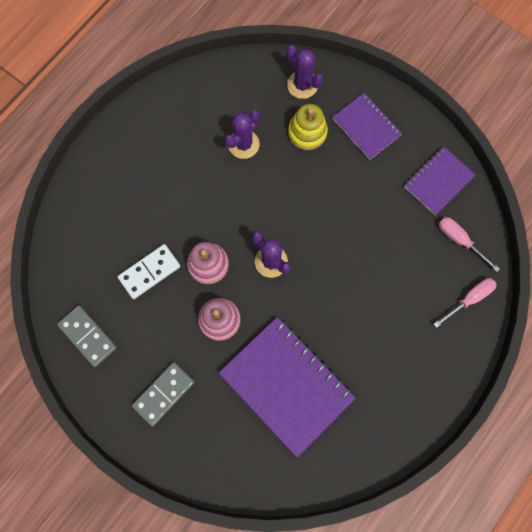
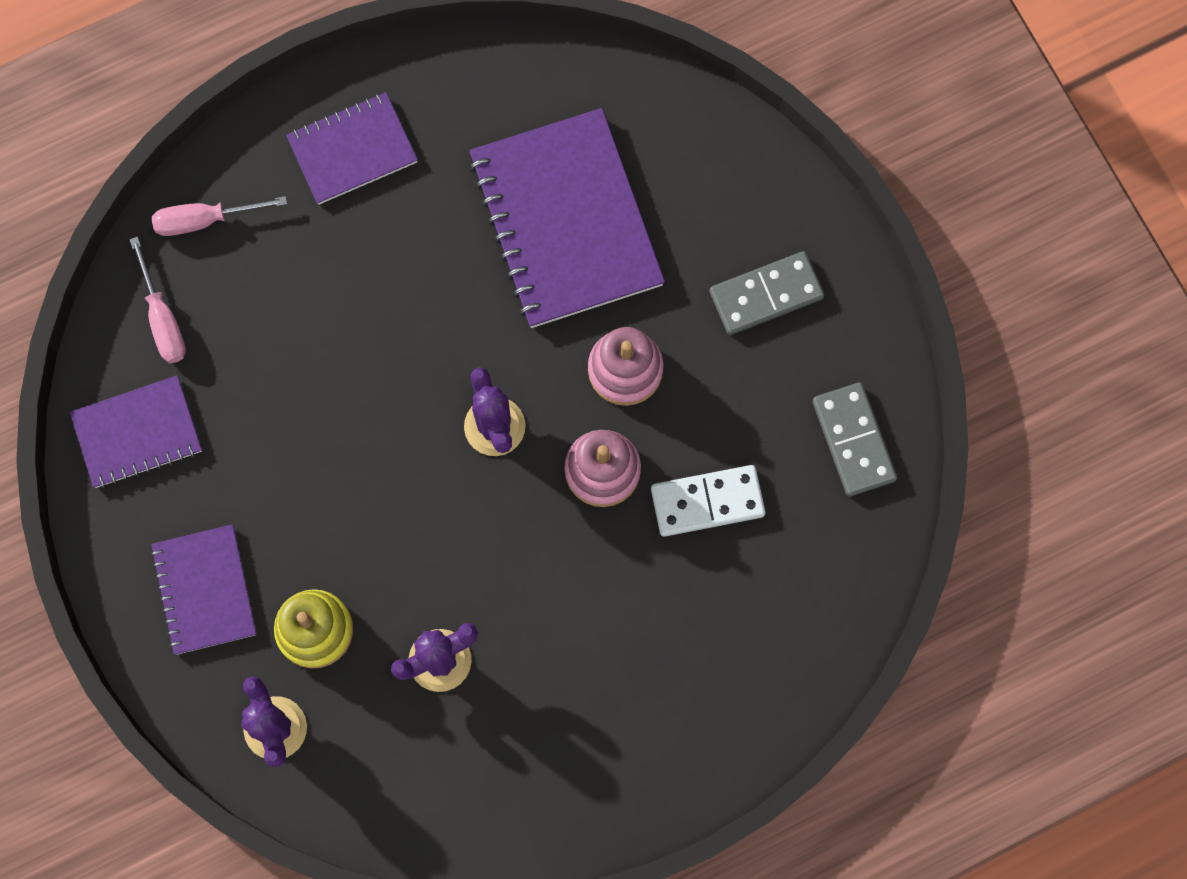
camera: 155 degrees left, 0 degrees up
(416, 372) = (352, 150): none -> purple notebook

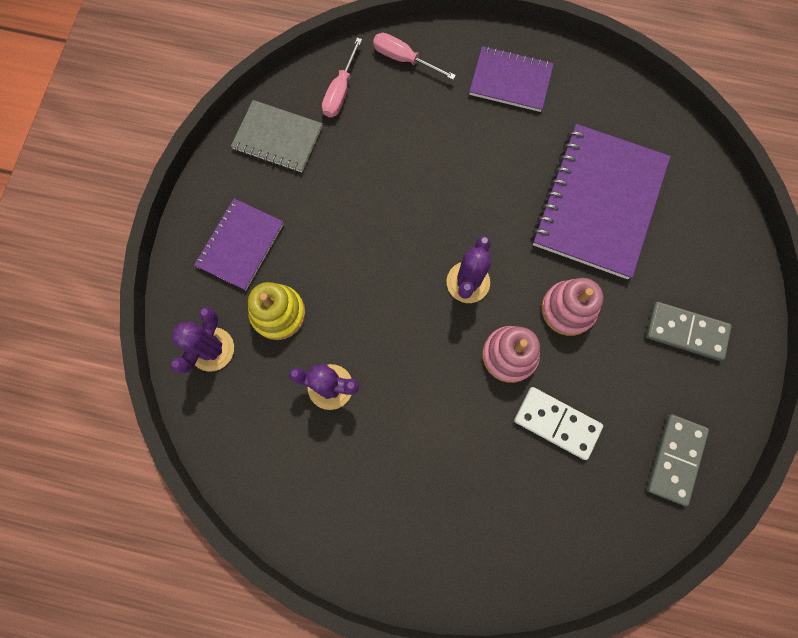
camera: 40 degrees right, 0 degrees up
(137, 433) = (278, 138): purple notebook -> grey notebook

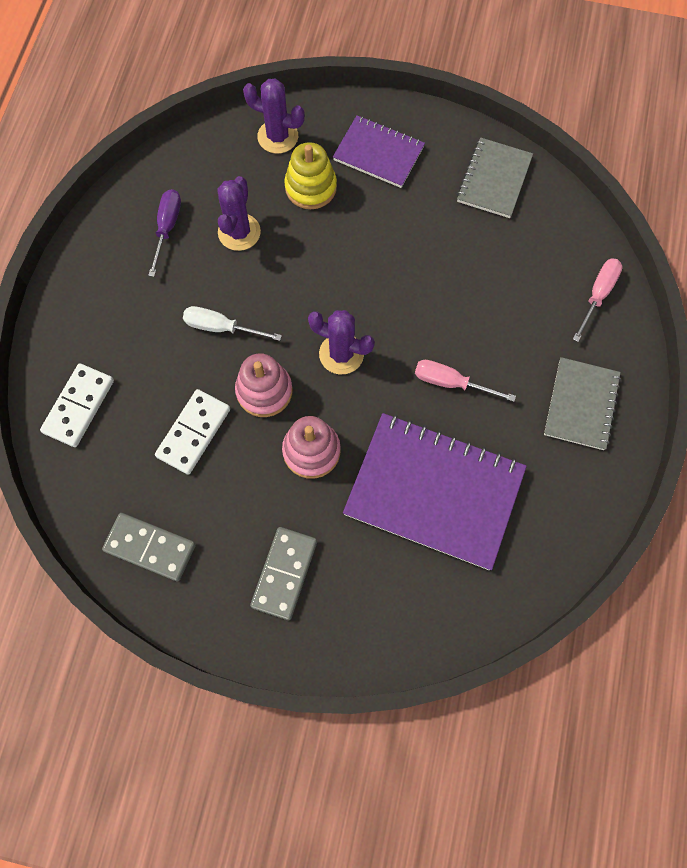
camera: 90 degrees right, 5 degrees down
(323, 466) = (167, 228): none -> purple screwdriver
(340, 91) = (552, 234): pink screwdriver -> pink screwdriver (451, 383)
(442, 401) = (221, 327): none -> white screwdriver
(510, 81) = (581, 405): purple notebook -> grey notebook
(535, 547) = (79, 406): none -> white domino

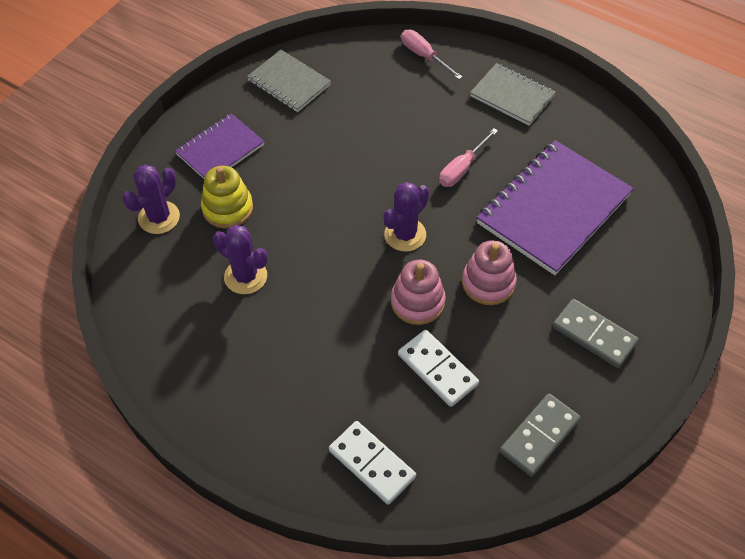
camera: 70 degrees left, 15 degrees down
(167, 228) = (210, 334): purple screwdriver -> none
(221, 327) = (339, 318): white screwdriver -> none

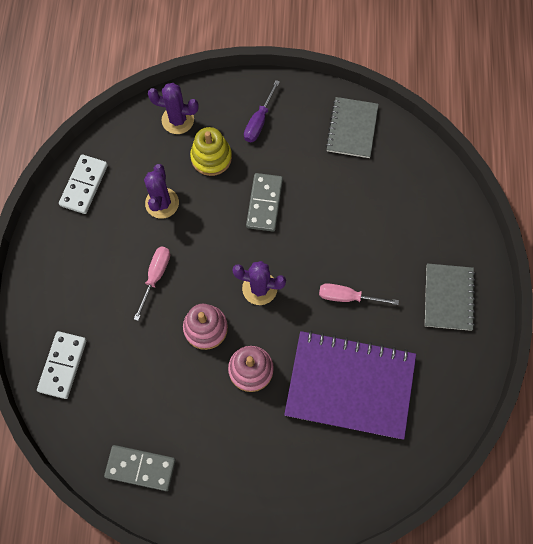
camera: 60 degrees right, 15 degrees up
(220, 150) = (259, 121): purple notebook -> purple screwdriver
(424, 56) = (446, 209): pink screwdriver -> pink screwdriver (155, 276)
(437, 370) = (157, 371): white domino -> white domino (84, 185)
(594, 335) = (247, 469): grey domino -> grey domino (264, 203)

